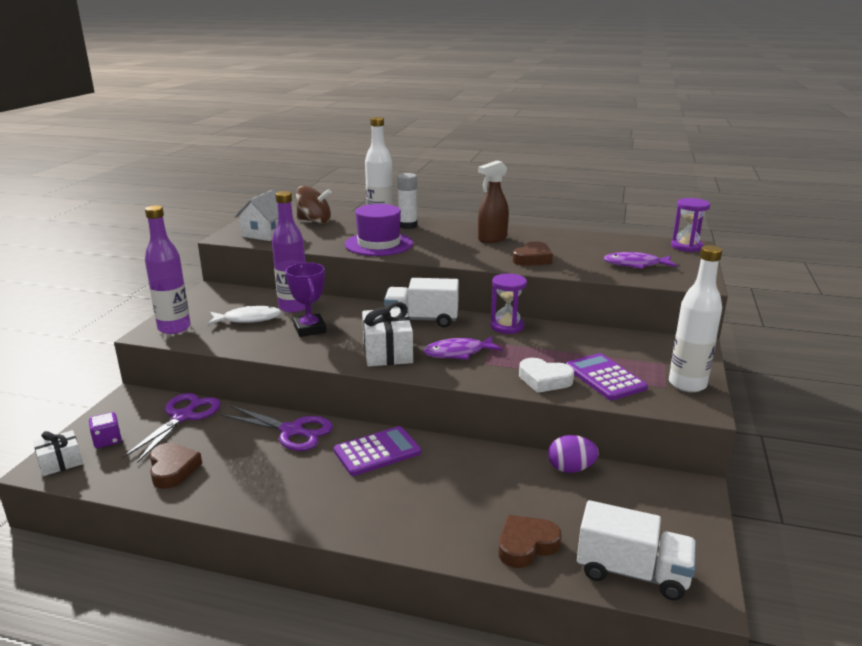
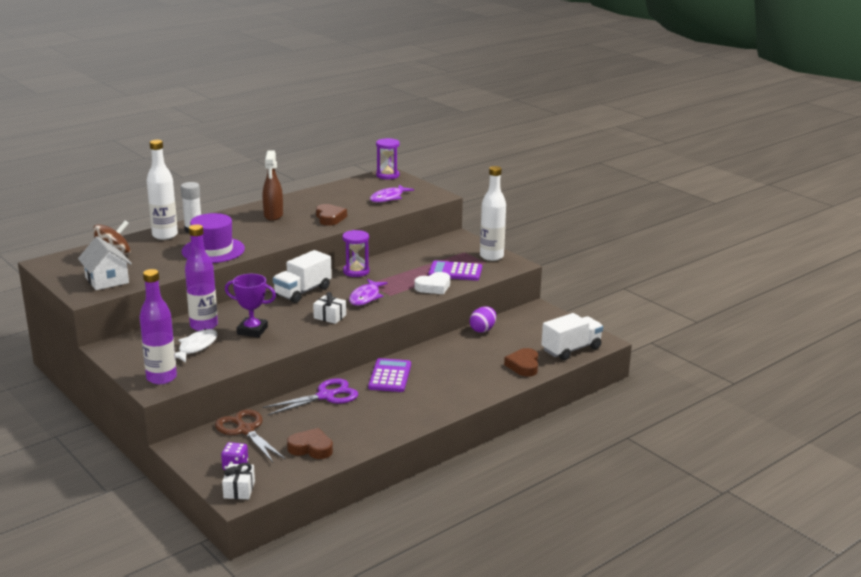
camera: 55 degrees left, 0 degrees up
(183, 417) = (245, 430): purple scissors -> brown scissors
(387, 352) = (330, 316): white gift -> white gift, size x0.60

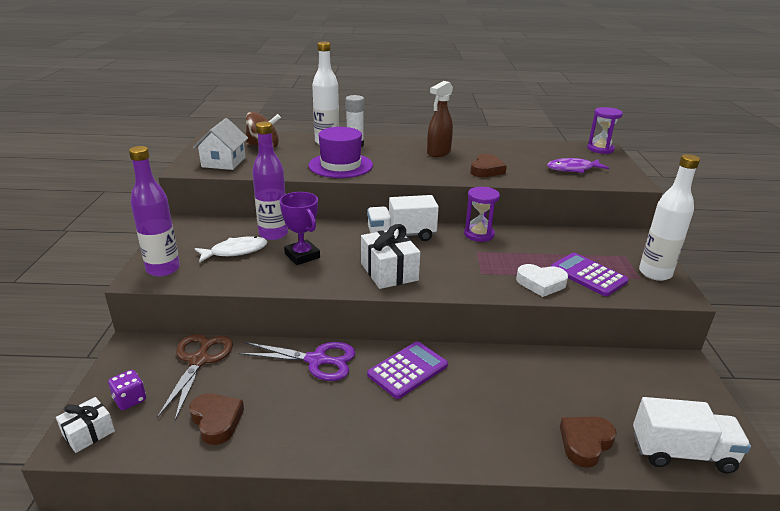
camera: 40 degrees right, 5 degrees up
(330, 316) = (389, 272): white gift -> white gift, size x1.67
(366, 297) = (452, 265): purple fish -> none
(482, 330) = (580, 361): purple egg -> none

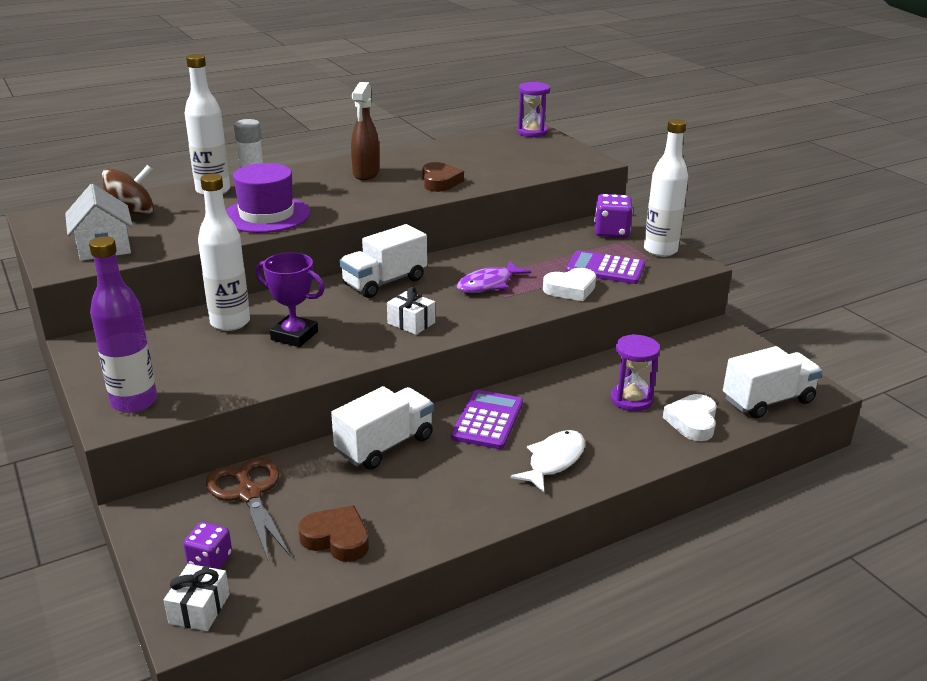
camera: 30 degrees left, 0 degrees up
(235, 251) = (205, 355): white fish -> white fish (553, 461)
(273, 234) = (230, 322): purple bottle -> white bottle
(316, 360) = (385, 445): purple scissors -> white truck
(389, 272) = (411, 323): white gift -> white gift, size x0.60
(479, 234) = (466, 258): purple hourglass -> purple hourglass (631, 399)
(573, 169) = (526, 160): purple fish -> purple fish (488, 284)
(585, 443) = (692, 422): brown heart -> white heart
(621, 245) = (611, 232): none -> purple dice

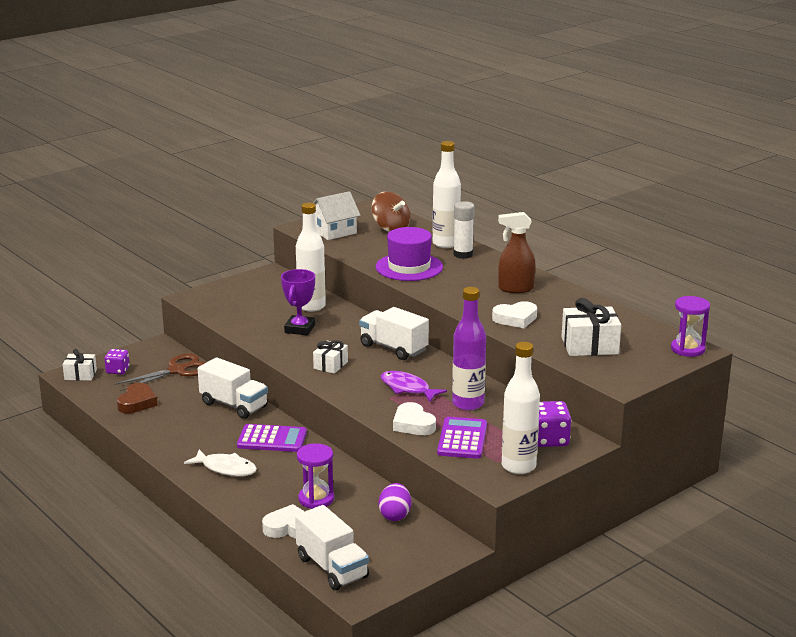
camera: 80 degrees right, 5 degrees down
(134, 402) = (209, 298): purple bottle -> purple bottle (468, 403)
(440, 182) = (515, 319): brown heart -> white heart
(514, 162) = (589, 346): none -> white gift
(666, 355) = (395, 515): none -> purple egg

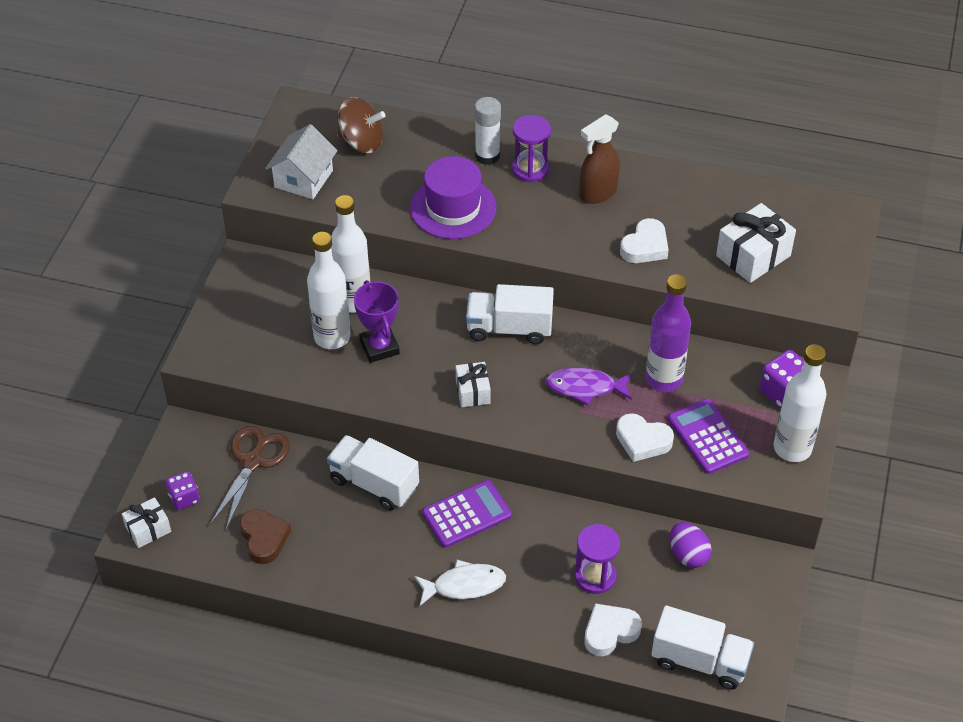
camera: 35 degrees left, 25 degrees up
(234, 405) = (374, 484): white truck -> white truck turned 150 degrees counterclockwise
(446, 244) = (450, 144): white bottle -> white bottle (332, 337)
(687, 349) = (842, 214): purple hourglass -> purple hourglass (530, 169)

